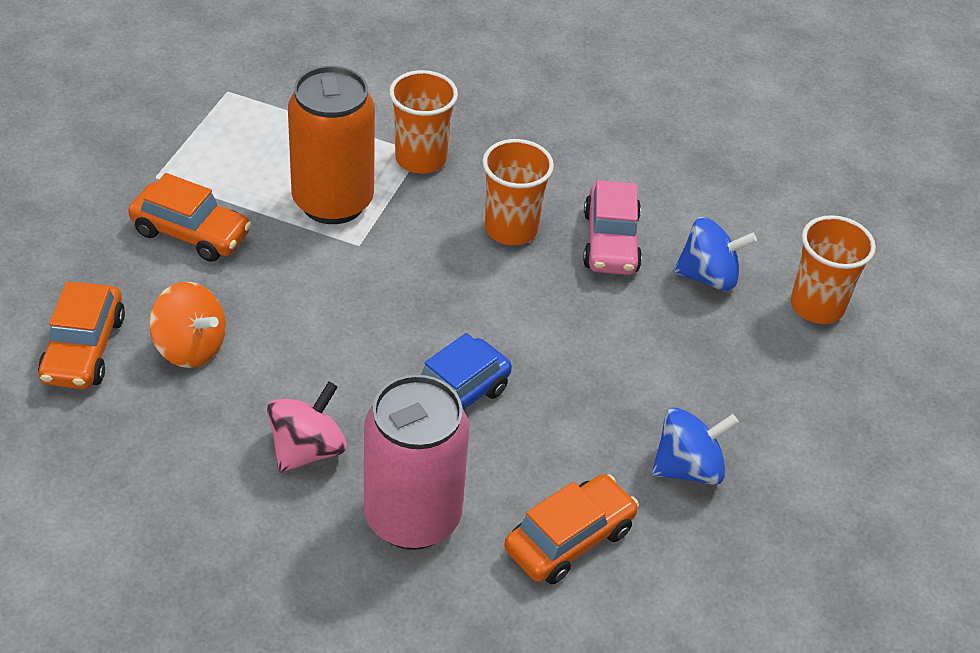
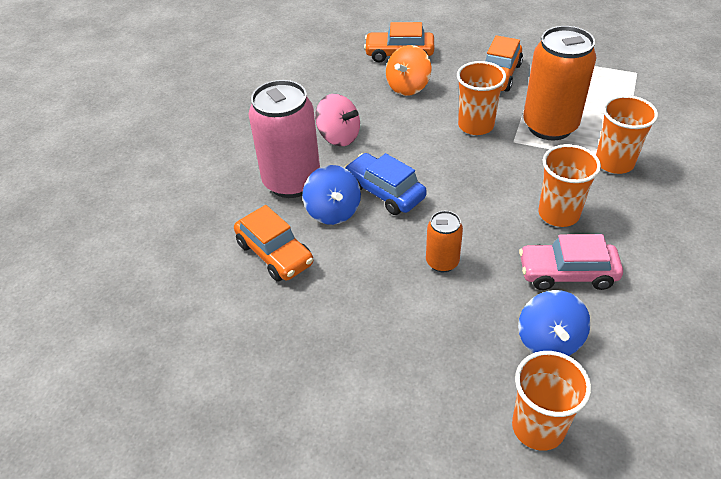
camera: 95 degrees right, 0 degrees up
(314, 279) = (476, 125): none -> orange cup
(590, 352) = (442, 262): none -> orange can
(688, 468) = (338, 320): blue spinning top -> blue spinning top (333, 211)

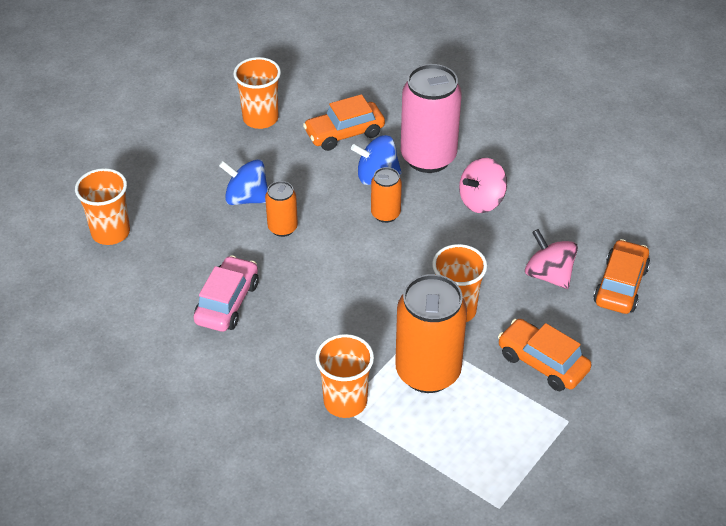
camera: 105 degrees right, 0 degrees up
(384, 192) = (385, 214): blue car -> orange can
(408, 87) = (548, 275): orange spinning top -> pink spinning top
(549, 340) = (172, 265): blue spinning top -> blue spinning top (246, 198)
(558, 214) = (297, 325): orange cup -> orange cup (260, 118)

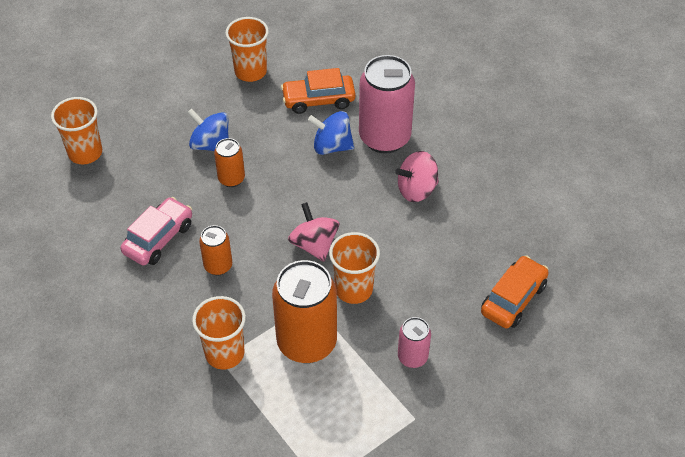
camera: 15 degrees right, 5 degrees up
(385, 214) = (326, 184): orange can -> orange can (218, 266)
(542, 362) = (412, 357): orange car -> pink can
(548, 275) = (450, 274): pink spinning top -> pink spinning top (314, 245)

